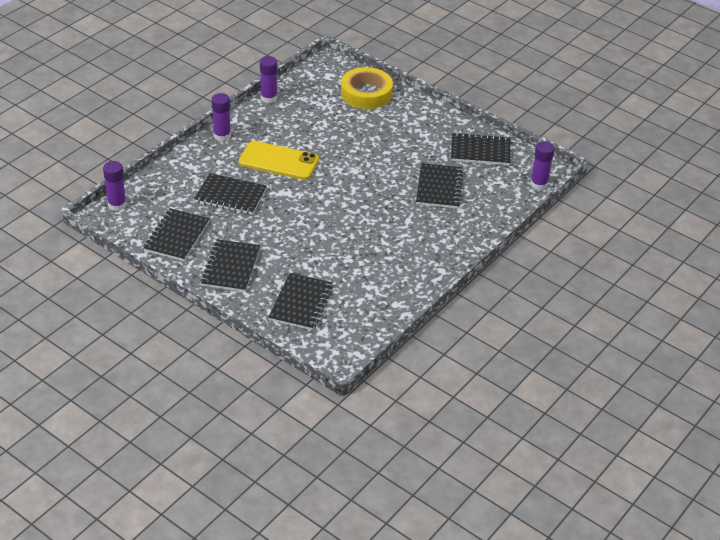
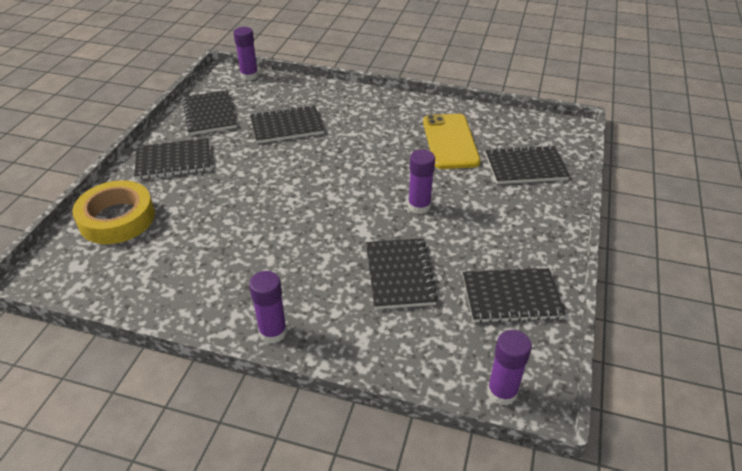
camera: 110 degrees left, 0 degrees up
(231, 267) = (521, 231): black notebook -> black notebook (173, 161)
(269, 98) = (154, 312): purple glue stick -> purple glue stick (419, 206)
(278, 161) = (303, 254): yellow phone -> yellow phone (450, 141)

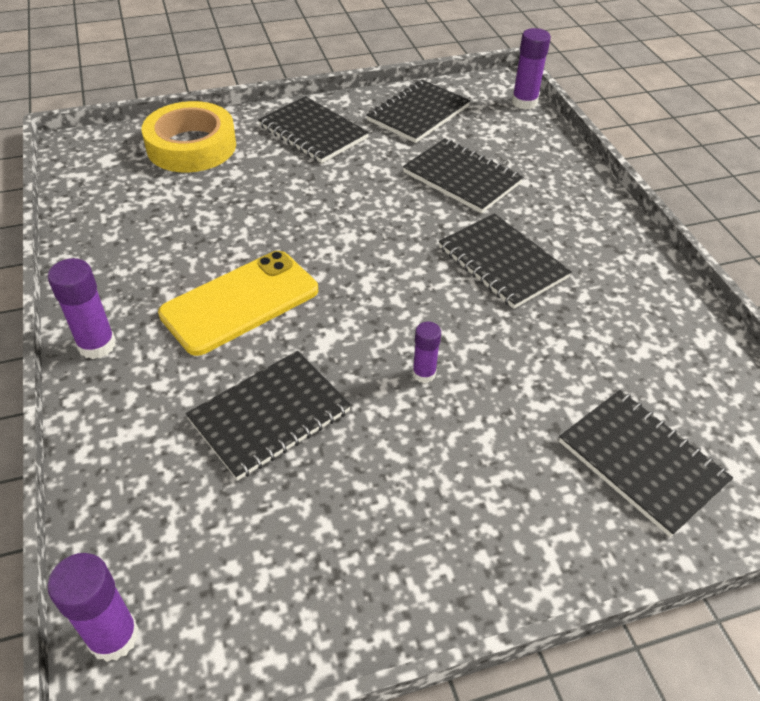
camera: 55 degrees right, 5 degrees up
(419, 206) = (424, 374): purple glue stick -> purple glue stick, size x0.63
(450, 141) = (604, 343): yellow phone -> yellow phone (240, 302)
(511, 297) = (314, 569): black notebook -> black notebook (502, 263)

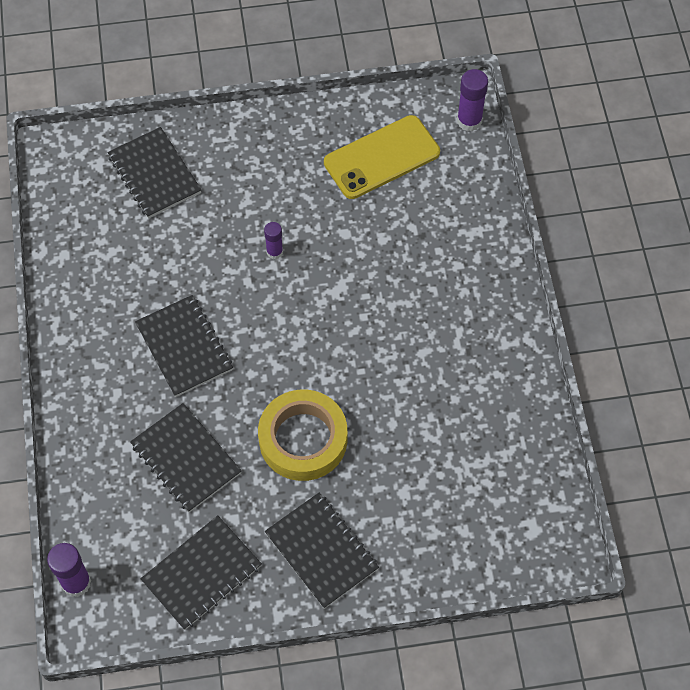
camera: 170 degrees left, 15 degrees up
(97, 345) = (506, 303): purple glue stick -> none
(191, 146) = (448, 541): yellow tape -> yellow tape (303, 439)
(240, 302) = (401, 330): yellow phone -> yellow phone (381, 157)
(270, 416) = (383, 233): black notebook -> none

